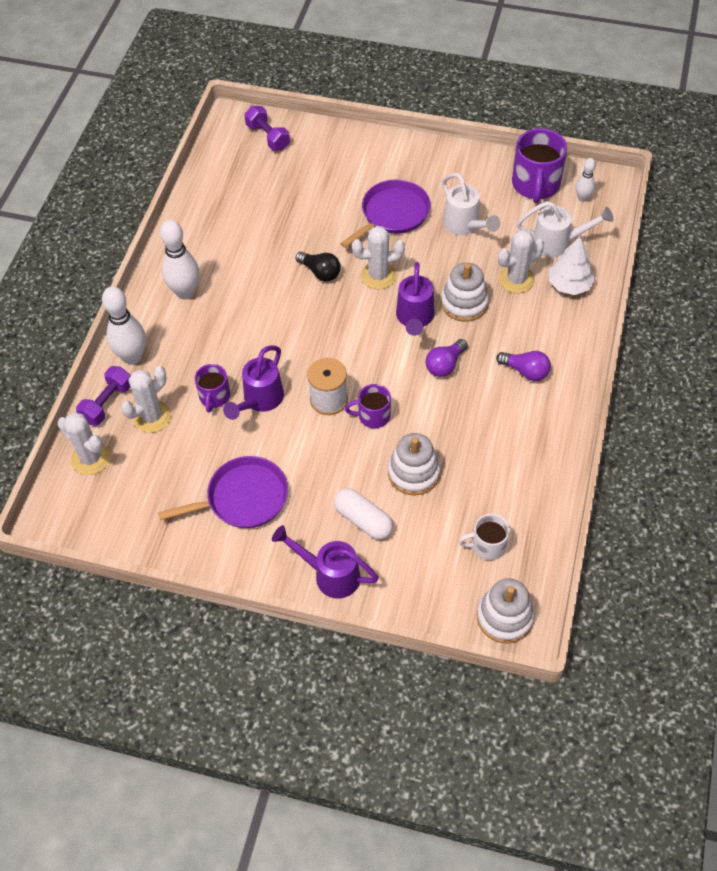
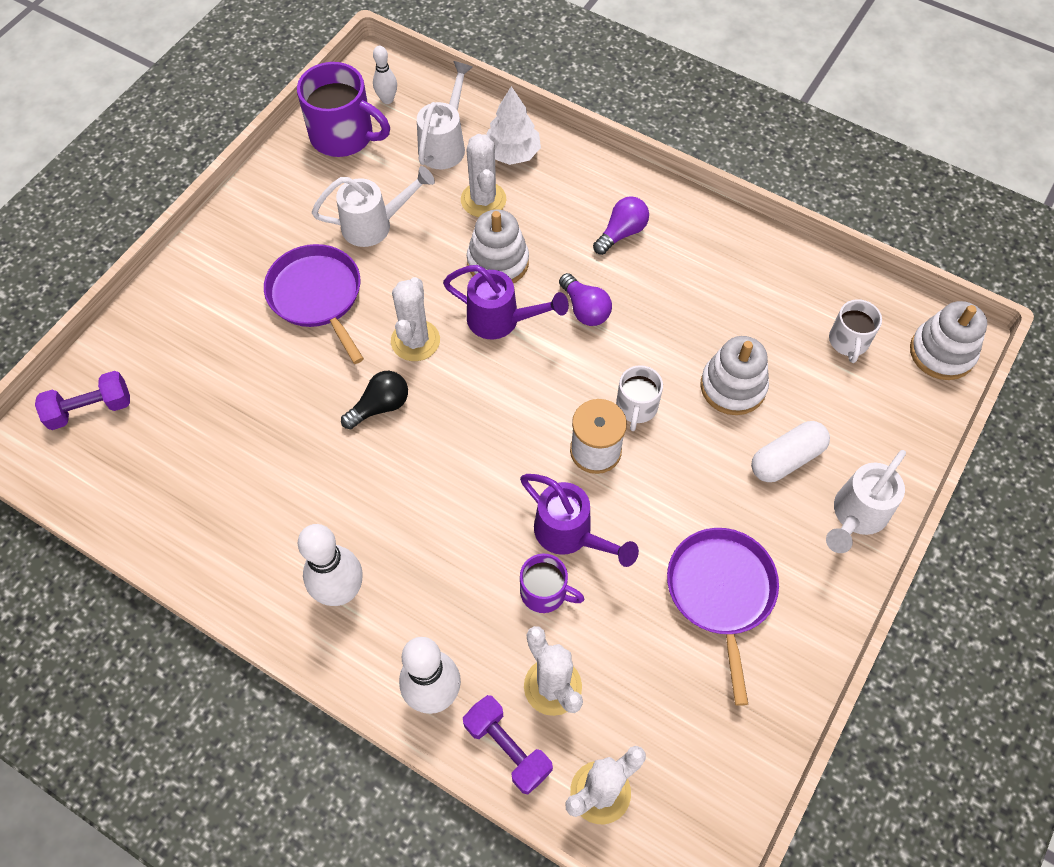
camera: 75 degrees left, 5 degrees up
(329, 574) = (855, 517): purple watering can -> white watering can
(373, 416) = (636, 407): purple mug -> white mug

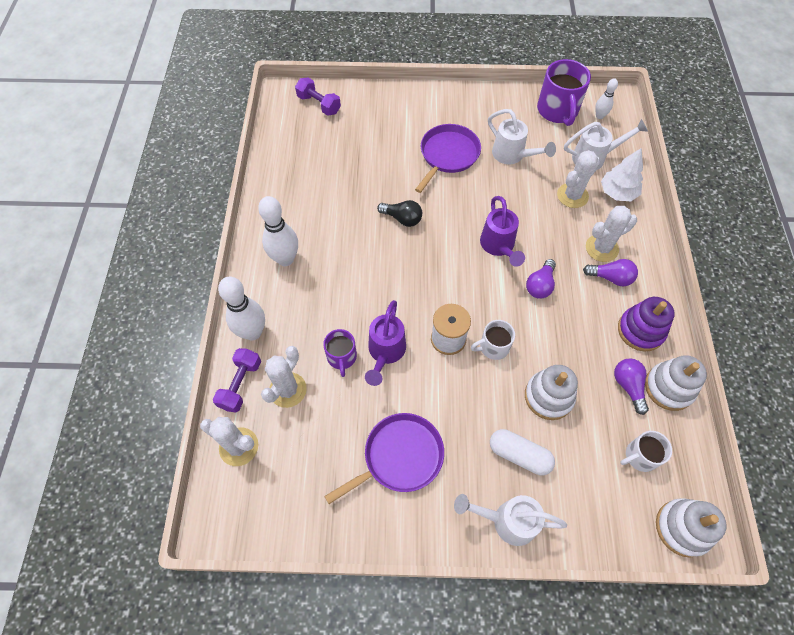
camera: 60 degrees right, 0 degrees up
(415, 341) = (454, 213): white cactus -> white cactus (601, 248)
(498, 262) = (536, 225): white stacking toy -> white stacking toy (669, 387)
(705, 247) = (640, 330): none -> purple stacking toy
(764, 301) = (628, 386): none -> purple light bulb

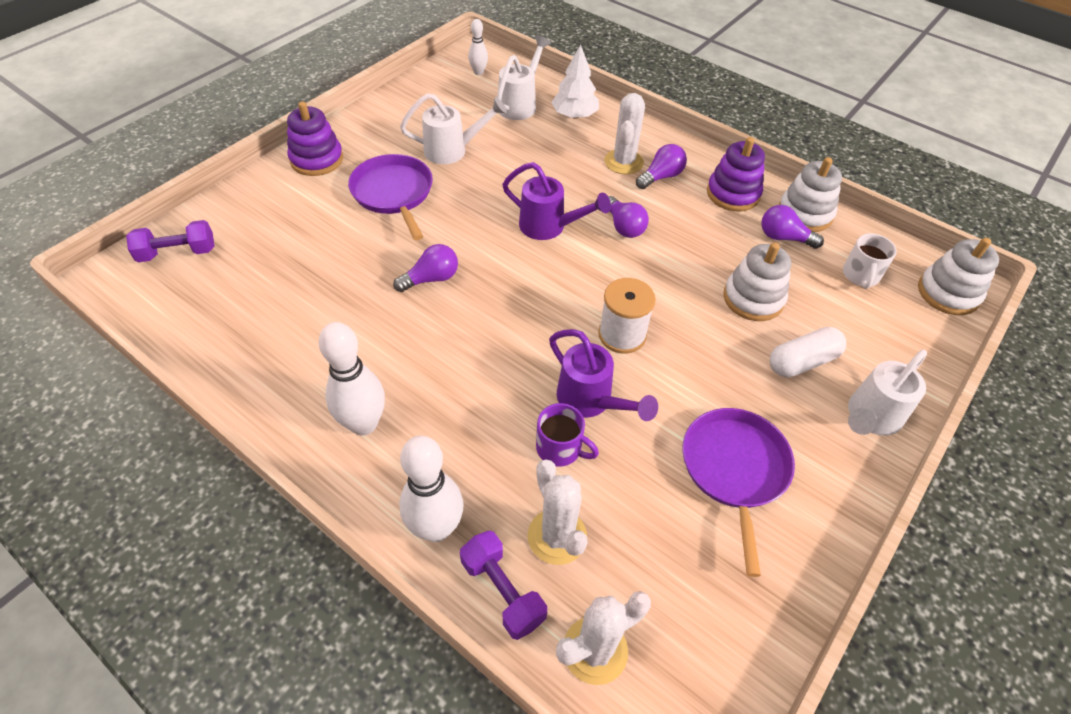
camera: 55 degrees left, 10 degrees down
(402, 218) = (431, 279): black light bulb -> purple light bulb
(437, 103) = (317, 159): none -> purple stacking toy
(493, 347) = (663, 305): white mug -> none
(557, 111) = (439, 91): purple mug -> none
(572, 195) = (546, 143): white cactus -> none

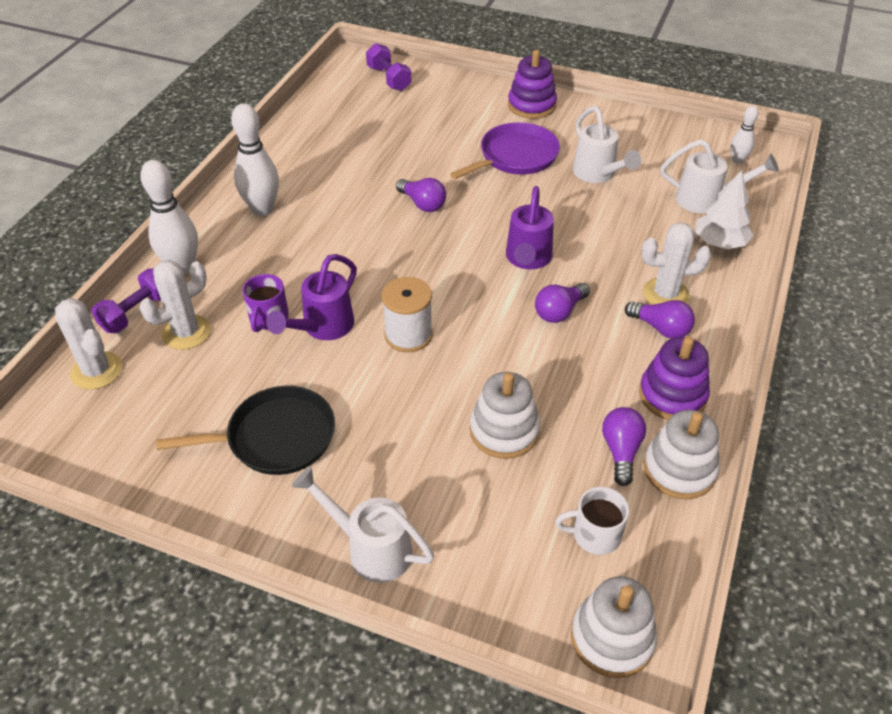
camera: 75 degrees right, 5 degrees down
(734, 469) = (275, 437): purple pan -> black pan
(802, 361) = (428, 482): white capsule -> none

